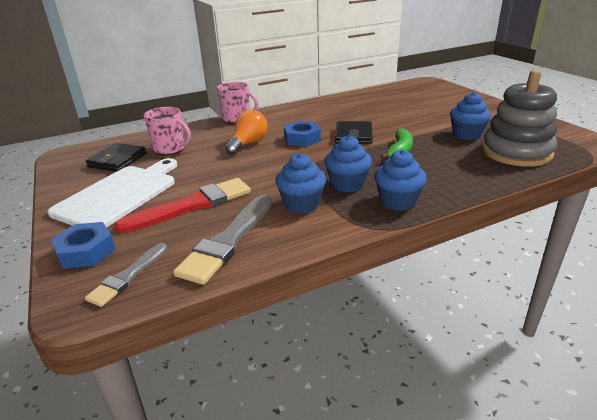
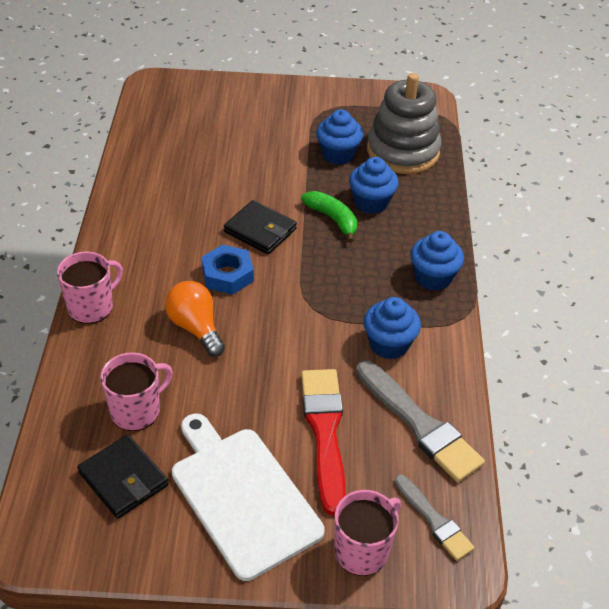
camera: 65 degrees left, 15 degrees up
(86, 251) = (362, 550): blue nut -> pink mug
(347, 184) = (374, 293): blue cupcake -> blue cupcake (371, 203)

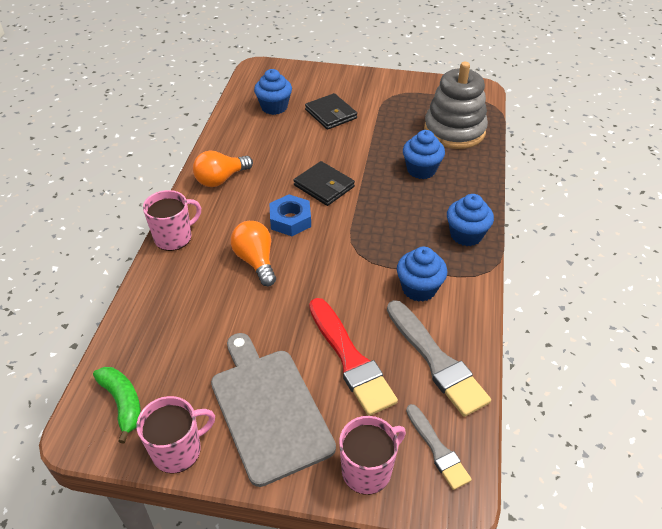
camera: 10 degrees right, 0 degrees up
(123, 479) = (170, 383): black wallet -> black wallet (331, 114)
(134, 230) = (221, 179): none -> orange light bulb
(137, 410) = (193, 326): pink mug -> pink mug (178, 450)
(242, 496) = (269, 409): white cutting board -> grey cutting board
(324, 432) = (350, 359): red brush -> red brush turned 150 degrees clockwise
(332, 219) = (386, 181): green banana -> green banana (122, 403)
(338, 154) = (399, 130): blue cupcake -> blue cupcake (274, 107)

